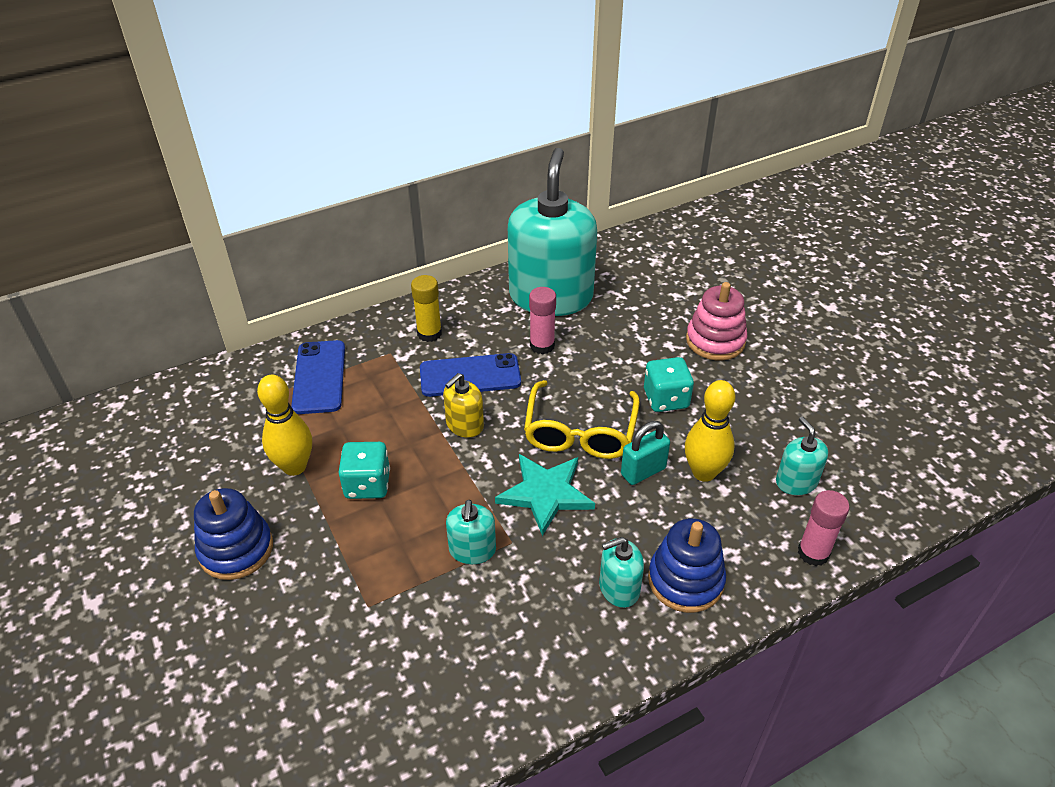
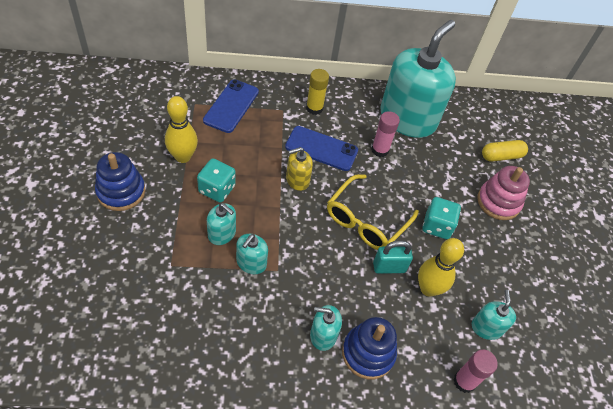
camera: 20 degrees right, 10 degrees up
(410, 534) = (222, 233): none -> turquoise soap dispenser
(545, 493) = (318, 250): turquoise star -> none
(684, 291) = (501, 156): none -> yellow capsule

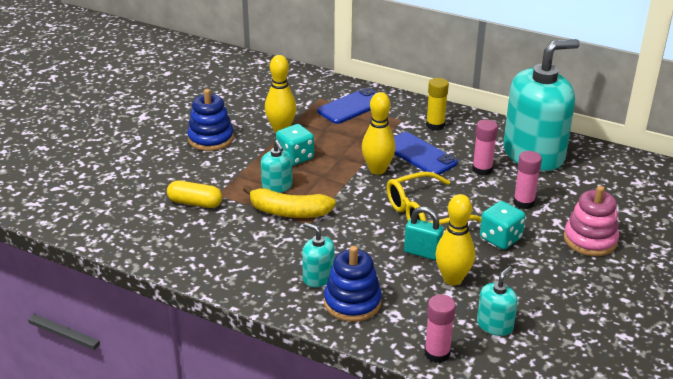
camera: 35 degrees right, 20 degrees down
(251, 263) = (289, 212): turquoise soap dispenser -> yellow banana
(297, 180) = (377, 170): yellow soap dispenser -> yellow bowling pin
(431, 177) = (523, 202): none -> pink glue stick
(501, 156) = (624, 207): yellow capsule -> yellow capsule (195, 203)

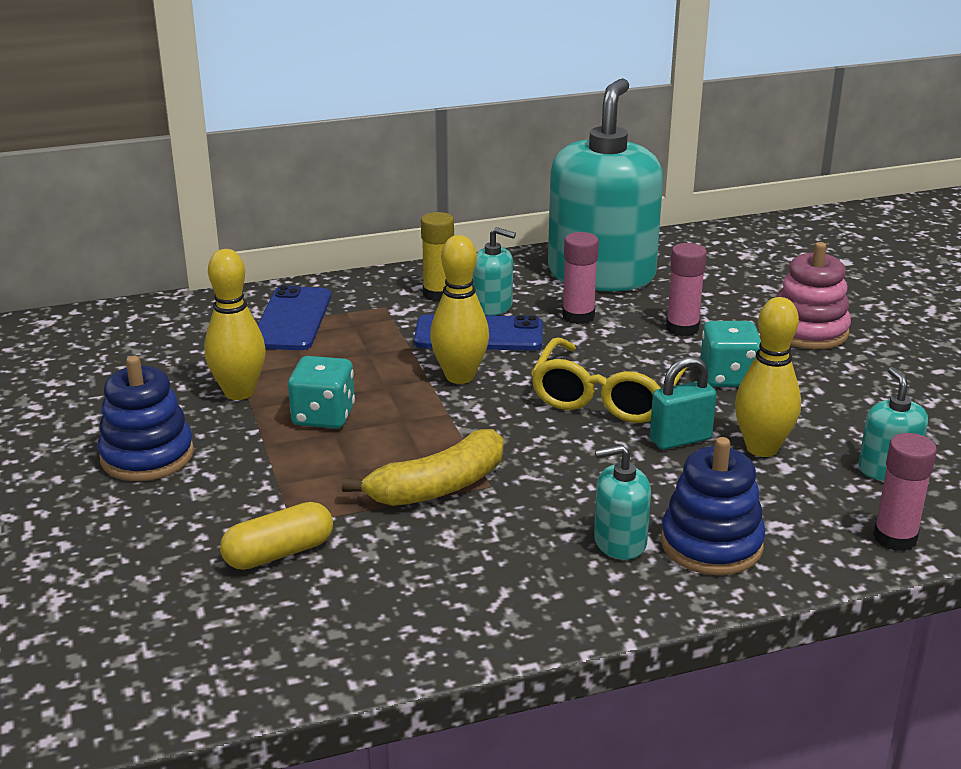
camera: 45 degrees left, 5 degrees down
(277, 186) = (364, 465): turquoise soap dispenser -> turquoise soap dispenser (492, 306)

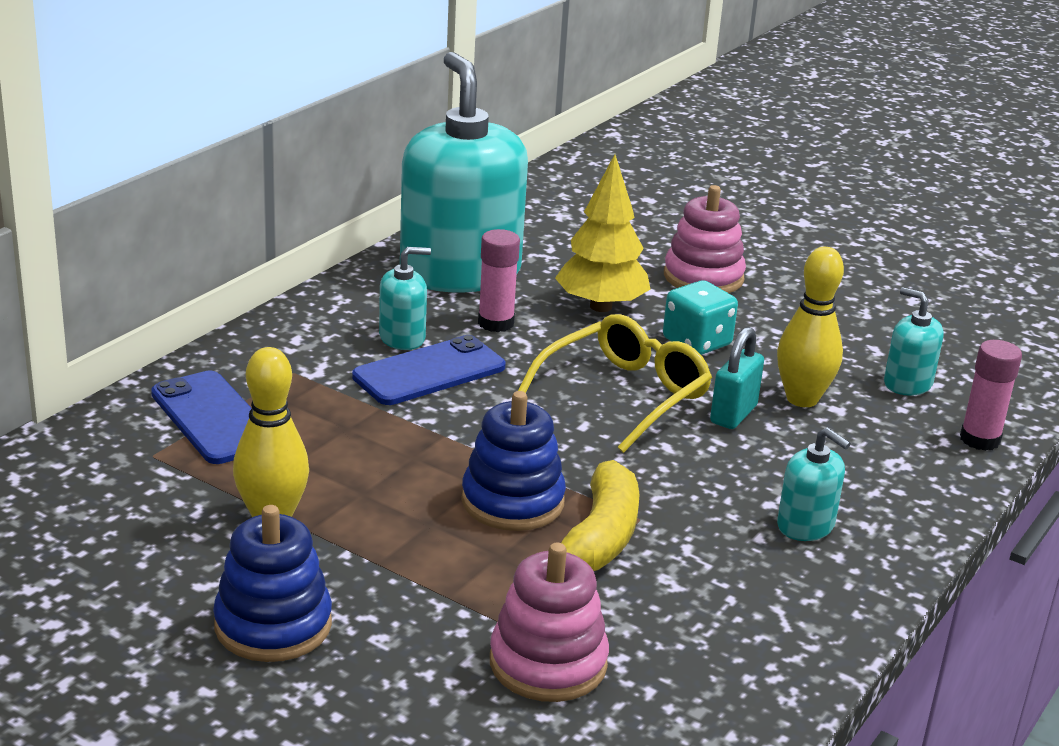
camera: 40 degrees left, 0 degrees up
(279, 553) = (548, 663): yellow capsule -> pink stacking toy
(323, 416) = (396, 511): turquoise dice -> none
(438, 294) = (330, 341): yellow glue stick -> none
(460, 376) = (470, 422): yellow bowling pin -> none
(606, 396) = (624, 395): yellow glasses -> yellow glasses turned 120 degrees counterclockwise
(619, 542) = (805, 525): turquoise soap dispenser -> turquoise soap dispenser turned 90 degrees counterclockwise
(682, 328) = (601, 306): pink glue stick -> yellow tree
(711, 544) = (871, 498): blue stacking toy -> blue stacking toy (512, 501)

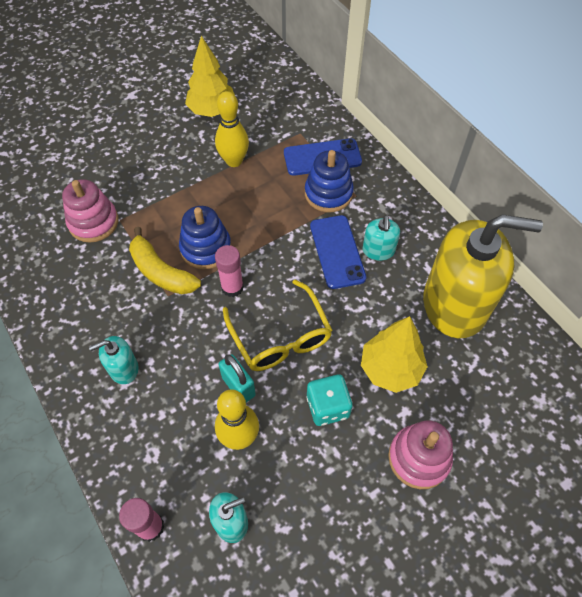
camera: 115 degrees right, 30 degrees up
(121, 586) = (212, 110): none -> yellow tree
(273, 625) = (165, 147): blue stacking toy -> blue stacking toy (328, 193)
(460, 272) = (455, 304): turquoise soap dispenser -> yellow soap dispenser
(496, 323) = (383, 301): pink glue stick -> pink glue stick (232, 287)

